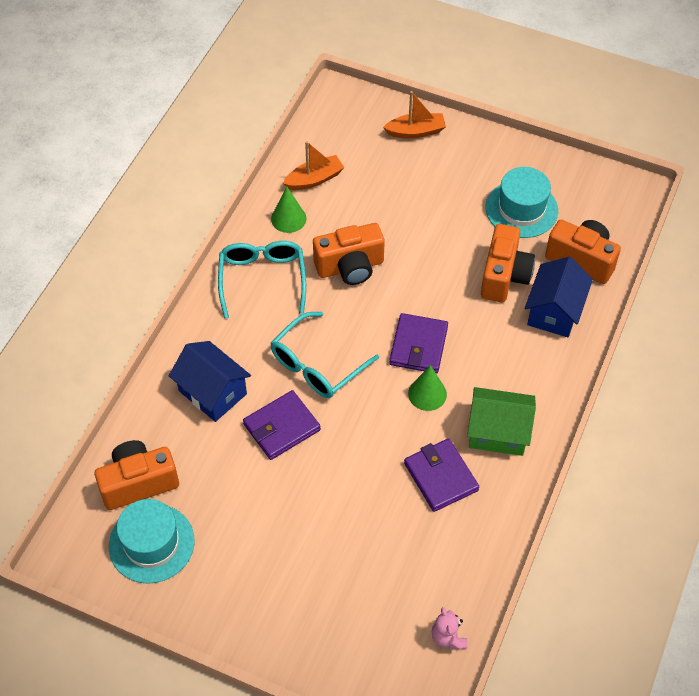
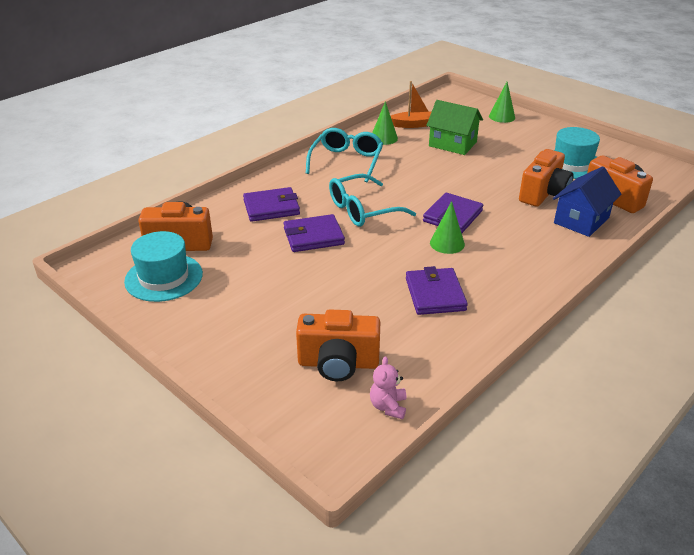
camera: 20 degrees right, 20 degrees down
(212, 392) = (271, 207): blue house -> purple wallet
(350, 267) = (418, 167): orange camera -> orange camera (338, 363)
(416, 131) = (502, 116): orange boat -> green cone
(498, 432) = (501, 278): green house -> green house (452, 144)

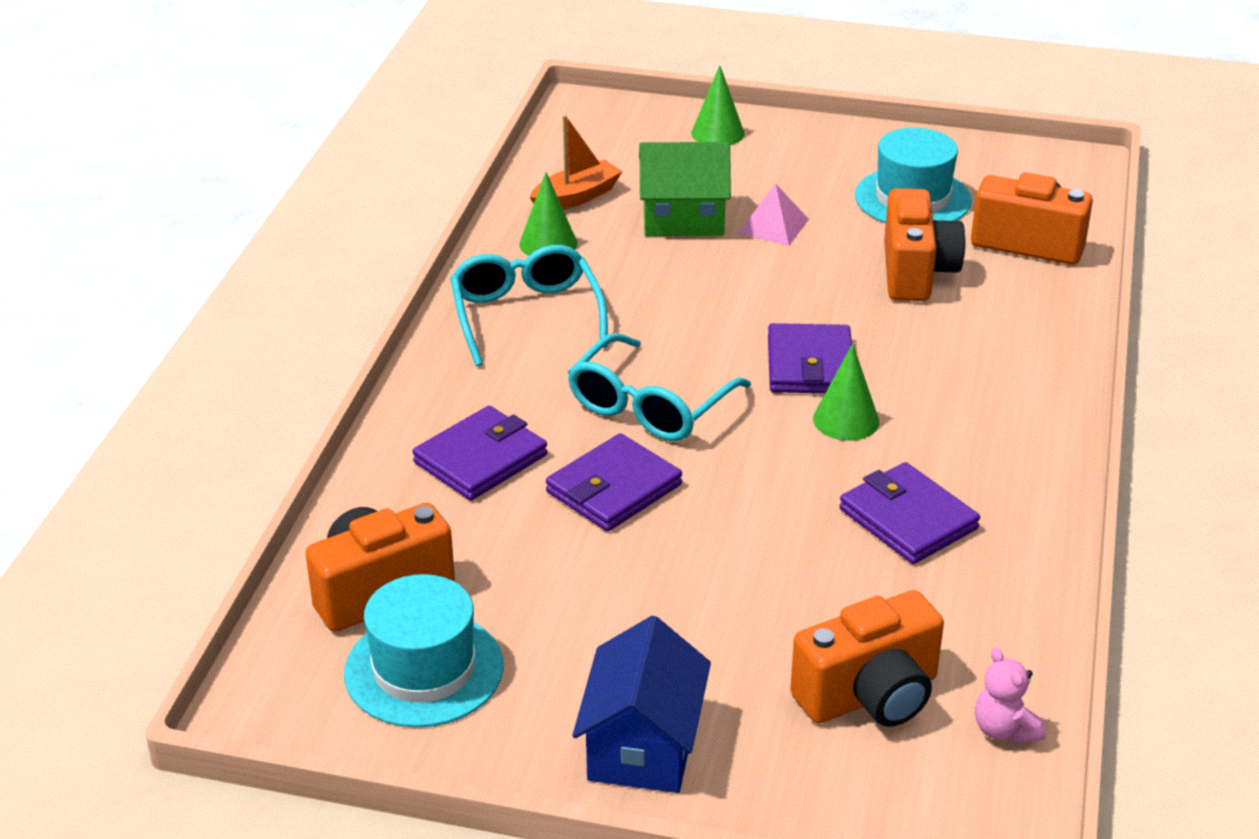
camera: 30 degrees left, 0 degrees up
(491, 157) = (773, 226): none -> pink pyramid
(581, 220) = (1011, 303): blue house -> blue house (642, 746)

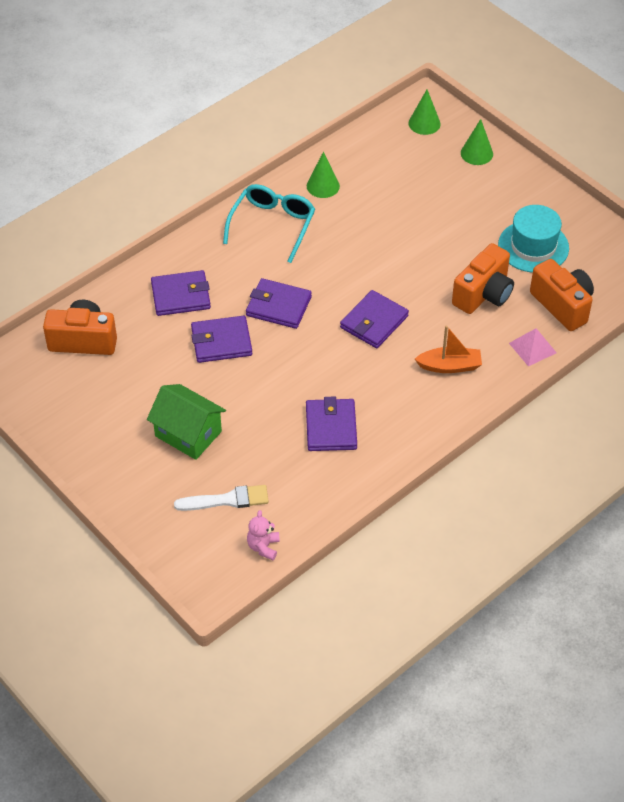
camera: 35 degrees right, 15 degrees up
(424, 669) = (68, 387): turquoise hat -> none
(576, 197) = (364, 162): orange boat -> orange boat (449, 366)
(642, 746) = (117, 469): blue house -> none
(649, 406) = (278, 306): turquoise glasses -> purple wallet
(683, 218) = (403, 202): green house -> green house (188, 433)
(773, 226) = (443, 229): pink pyramid -> pink pyramid (532, 348)
(846, 420) = (358, 361): green cone -> green cone (424, 123)
(870, 695) = (226, 500): orange camera -> white brush

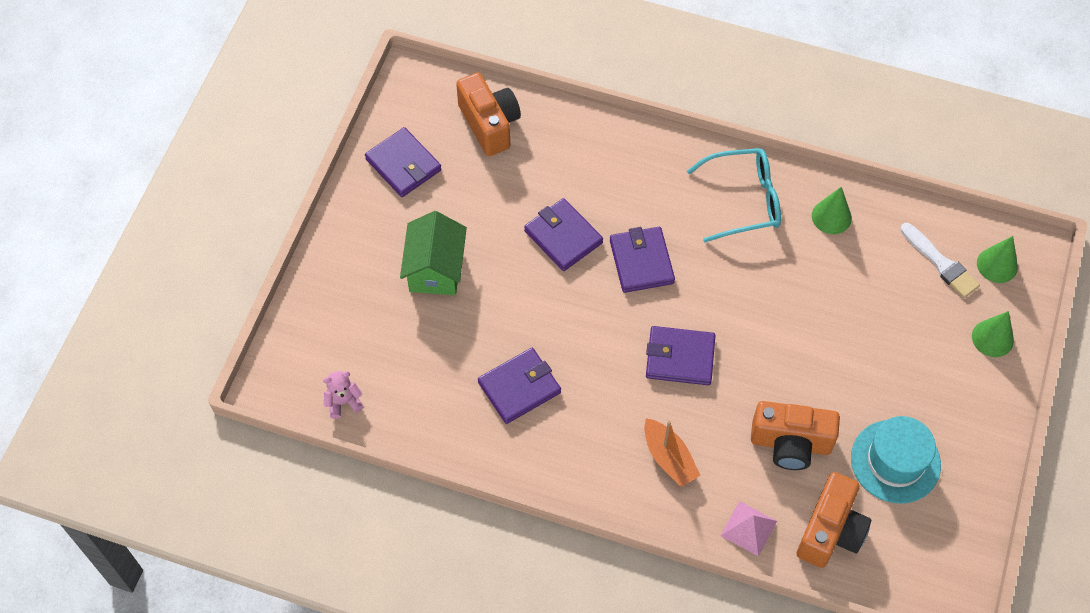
camera: 60 degrees right, 10 degrees up
(181, 296) = (597, 172): purple wallet -> purple wallet (403, 165)
(226, 500) = (378, 342): white brush -> white brush (940, 263)

